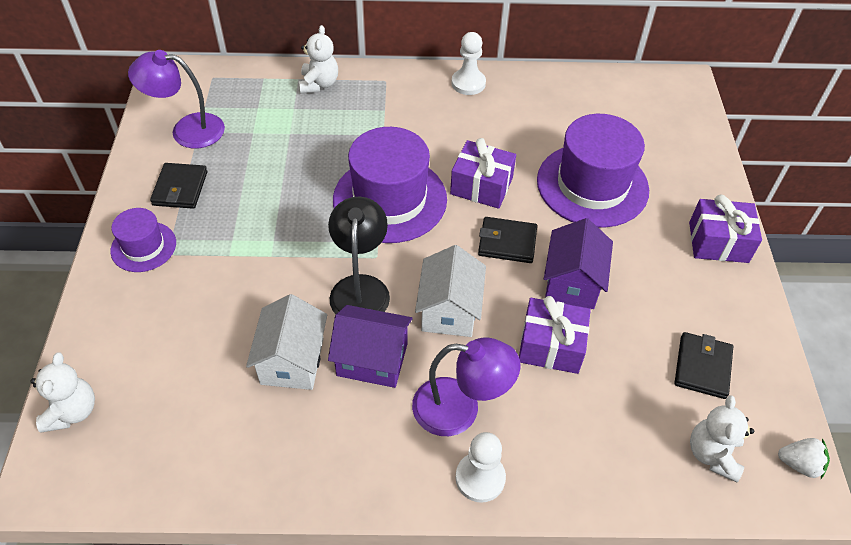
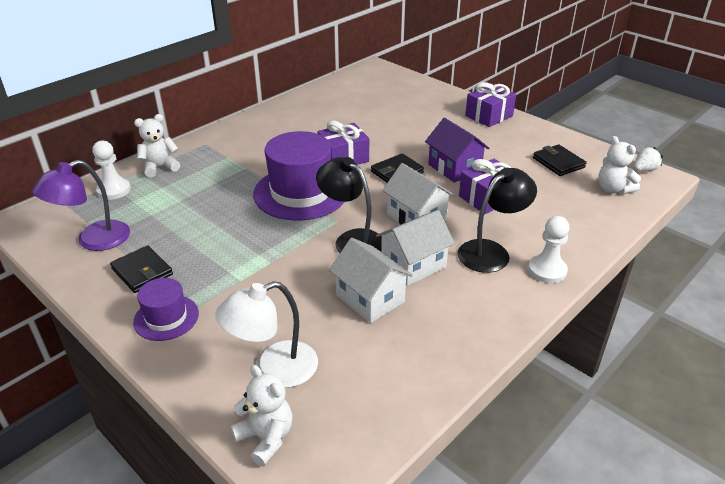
camera: 45 degrees left, 15 degrees down
(147, 359) = (274, 369): none -> white lamp
(319, 84) = (160, 167): white teddy bear -> white teddy bear turned 75 degrees counterclockwise
(372, 359) = (413, 265): purple house -> white house
(460, 409) = (491, 251): purple lamp -> black lamp
(468, 83) = (260, 120): white pawn -> white pawn (114, 190)
(592, 185) = (399, 126): purple hat -> none

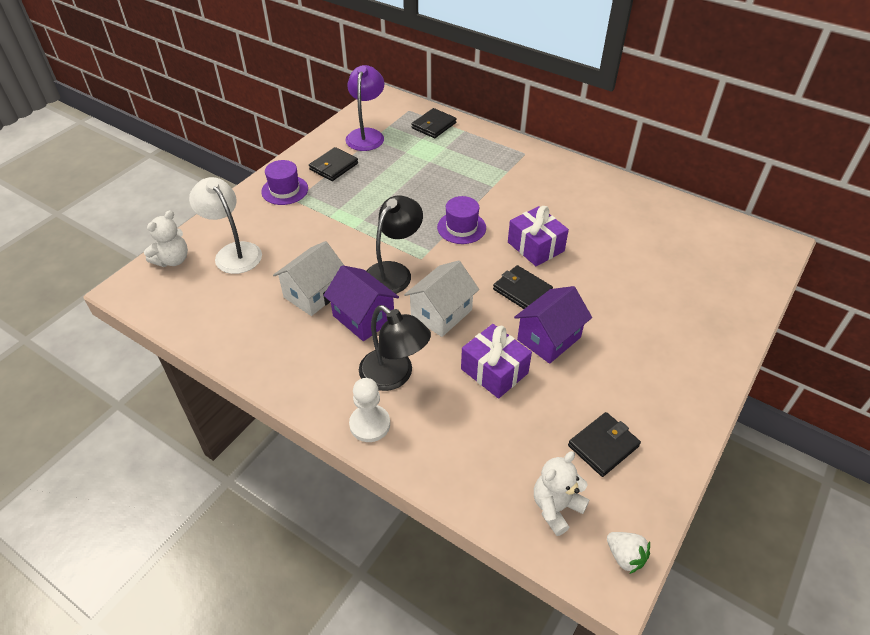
camera: 80 degrees right, 10 degrees up
(93, 240) = (366, 135): purple lamp -> purple lamp turned 60 degrees clockwise
(114, 190) = (434, 125): white pawn -> black wallet
(160, 167) = (475, 139): white teddy bear -> none
(301, 192) = (461, 227): purple hat -> purple hat, size x0.53
(413, 265) = (363, 317): white house -> purple house
(489, 116) = (700, 368): purple gift -> none

